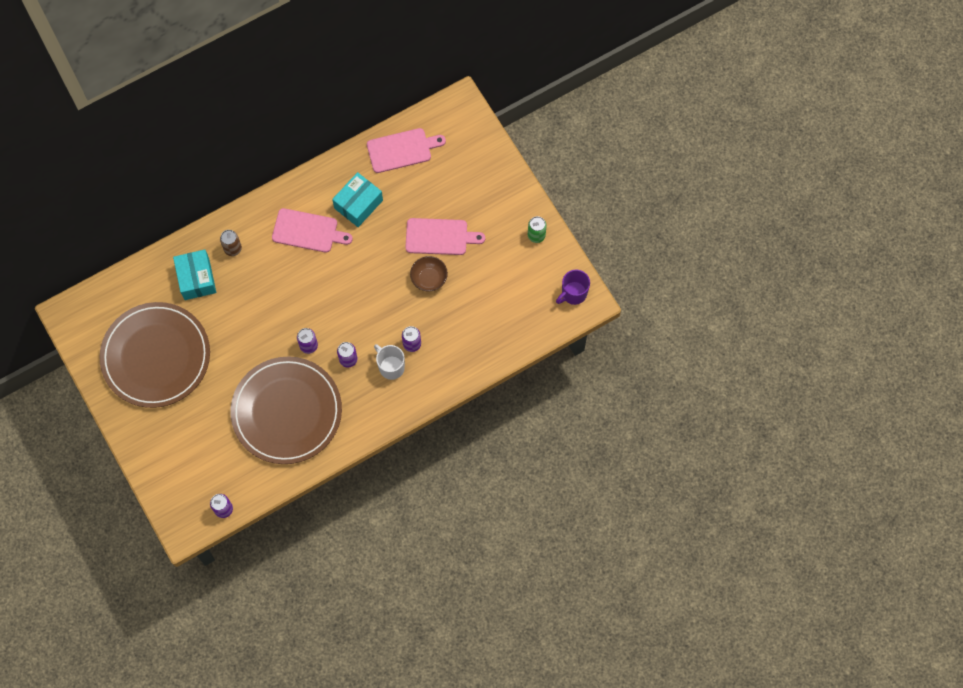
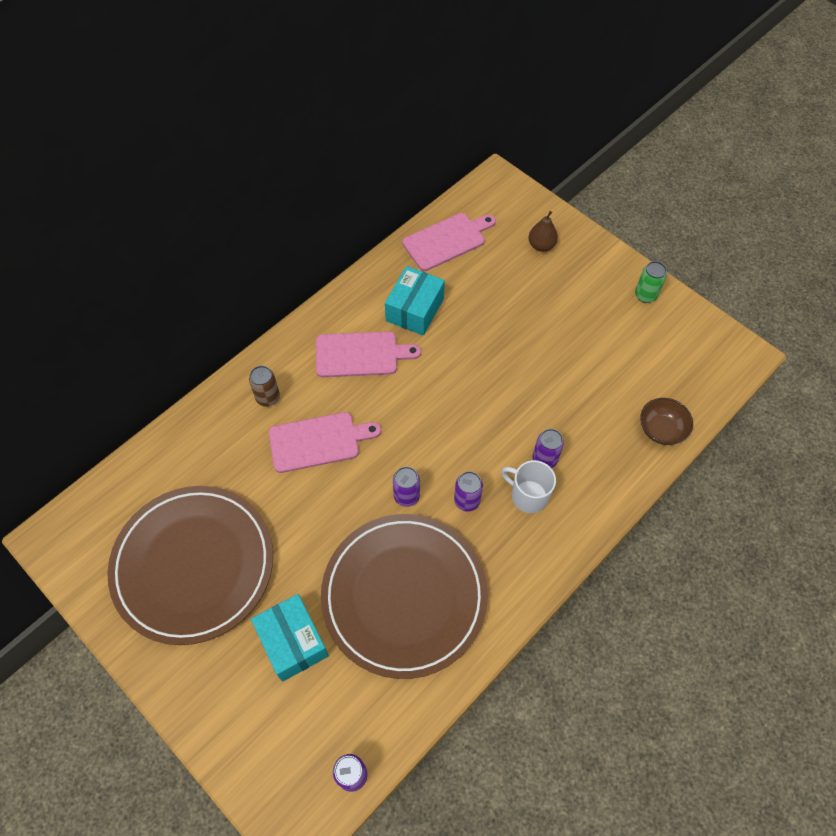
camera: 15 degrees left, 10 degrees down
(196, 279) = (228, 446): turquoise box -> turquoise box (292, 642)
(429, 278) = (535, 374): brown bowl -> brown bowl (661, 429)
(439, 237) = (529, 323): pink cutting board -> pink cutting board (318, 441)
(473, 172) = (541, 245): none -> brown pear
(573, 294) = (721, 349): purple mug -> none

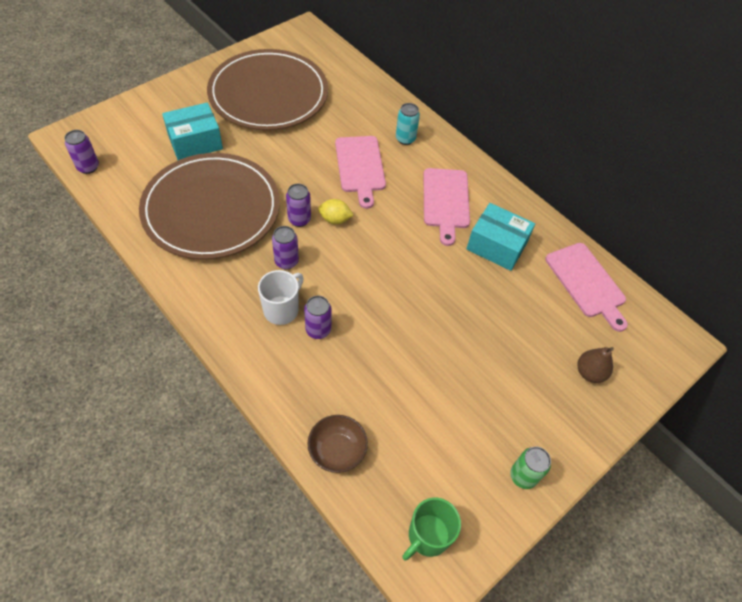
camera: 90 degrees right, 5 degrees down
(268, 398) = (405, 139): brown can -> turquoise can
(401, 459) = (335, 219): none -> yellow lemon
(712, 359) = (427, 536): none -> green mug

